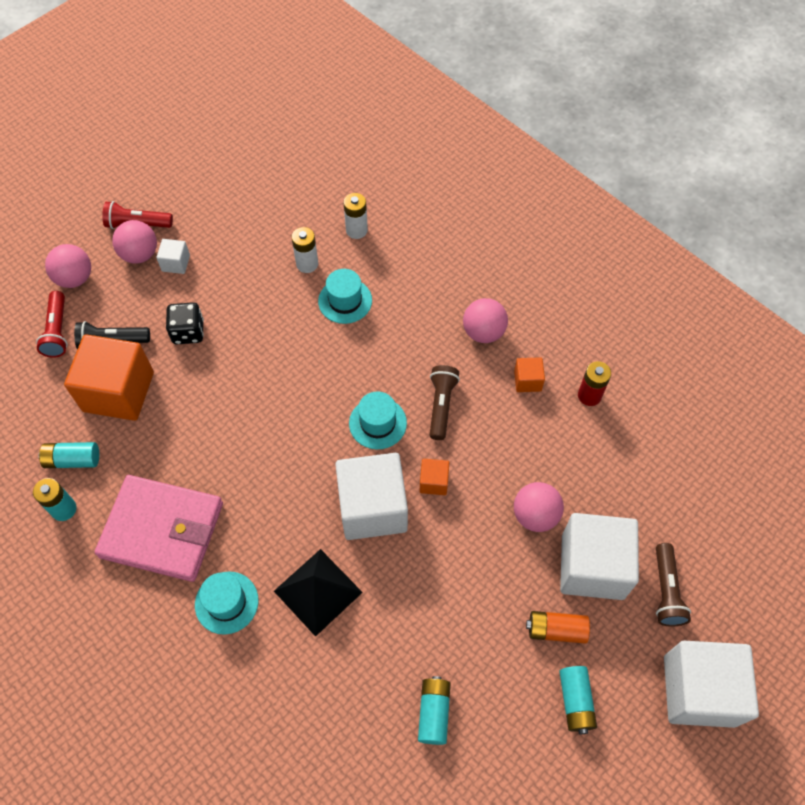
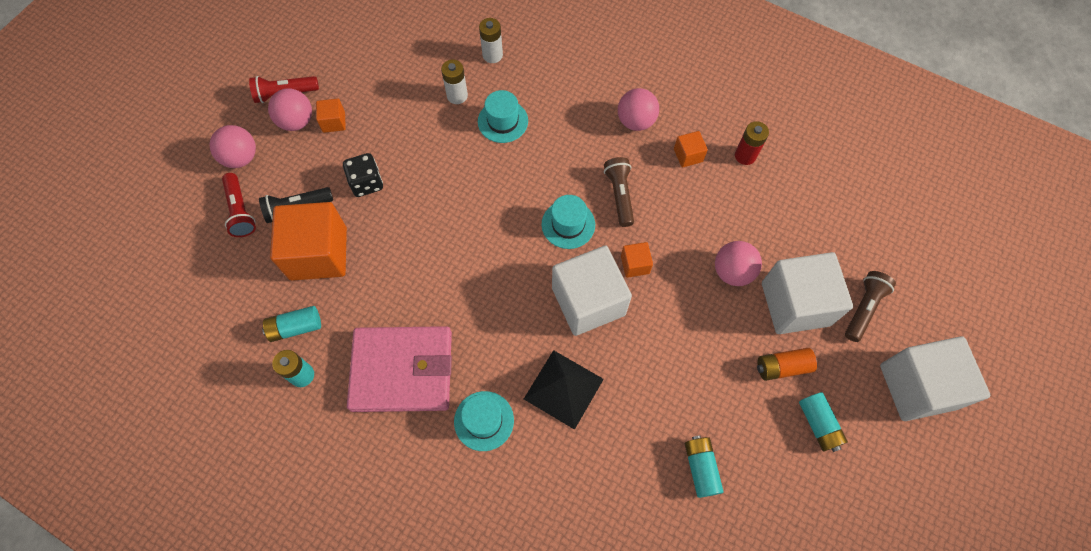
camera: 15 degrees left, 5 degrees up
(176, 263) = (334, 122): white cube -> orange cube
(666, 591) = (863, 308): brown flashlight -> brown flashlight turned 135 degrees counterclockwise

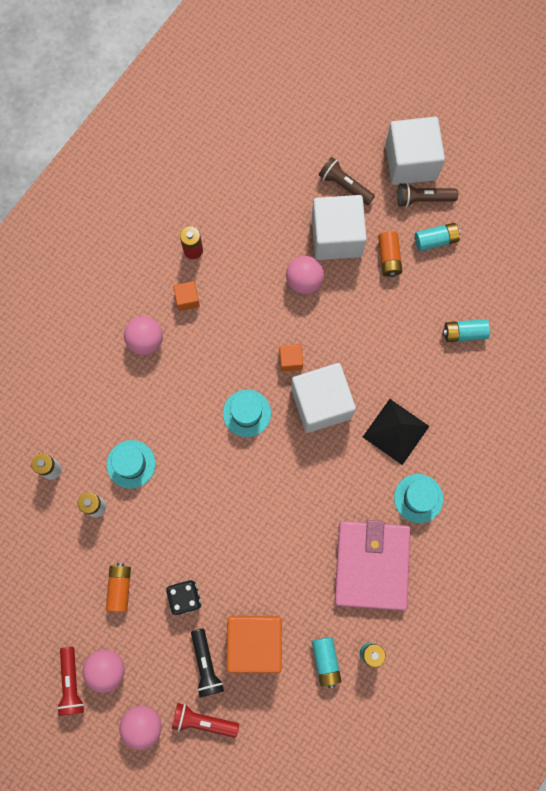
camera: 85 degrees left, 10 degrees up
(240, 211) = (203, 721): red flashlight -> red flashlight turned 150 degrees counterclockwise
(334, 122) = (112, 631): orange cube -> none
(376, 124) = (119, 588): none -> orange battery
(619, 195) = (222, 365): brown flashlight -> brown flashlight (423, 199)

